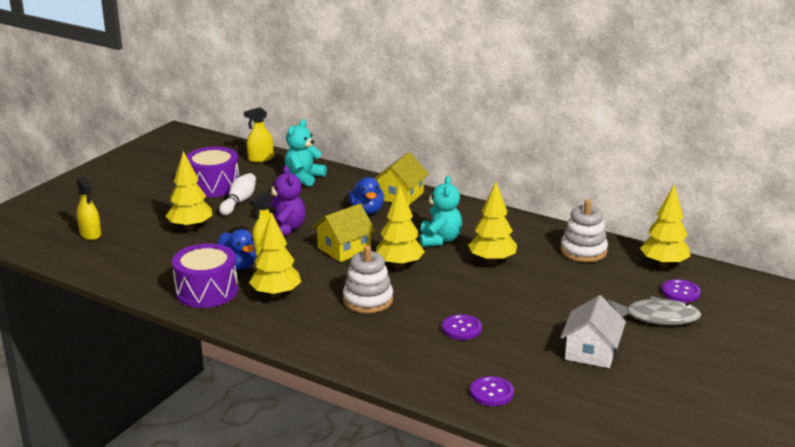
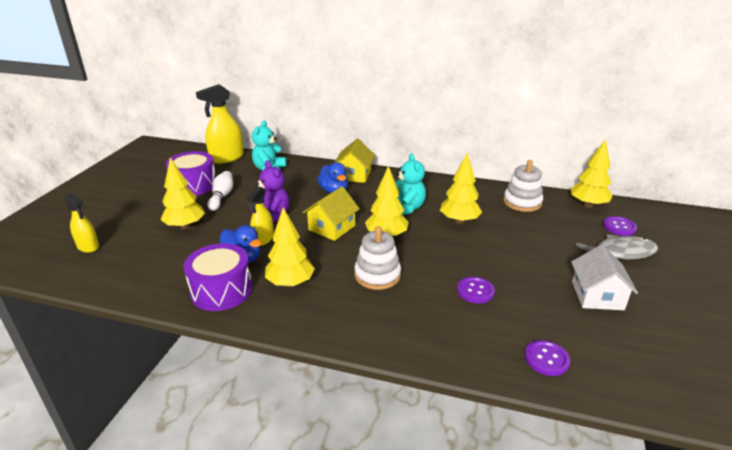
camera: 15 degrees left, 5 degrees up
(260, 159) = (226, 158): yellow spray bottle -> yellow spray bottle, size x1.65

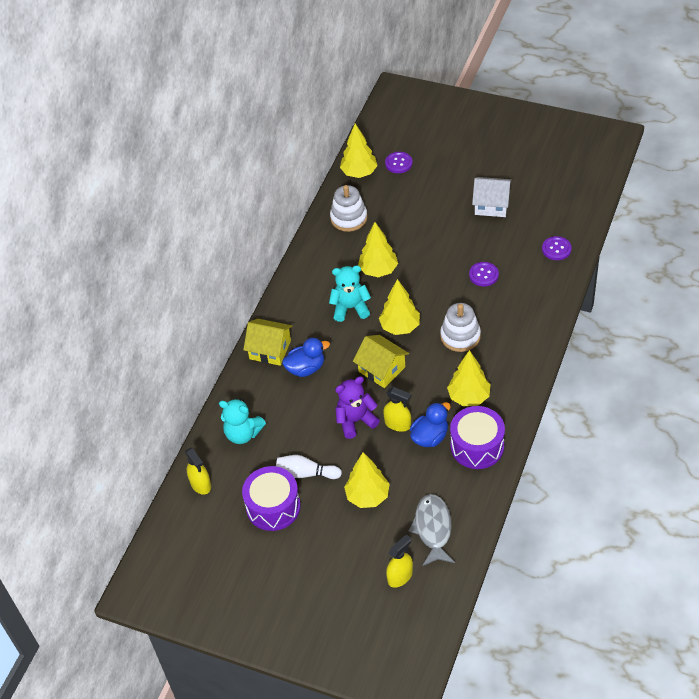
camera: 80 degrees left, 20 degrees up
(226, 158) = (200, 484): yellow spray bottle -> yellow spray bottle, size x0.61
(620, 252) = (437, 174): grey fish -> grey fish (433, 529)

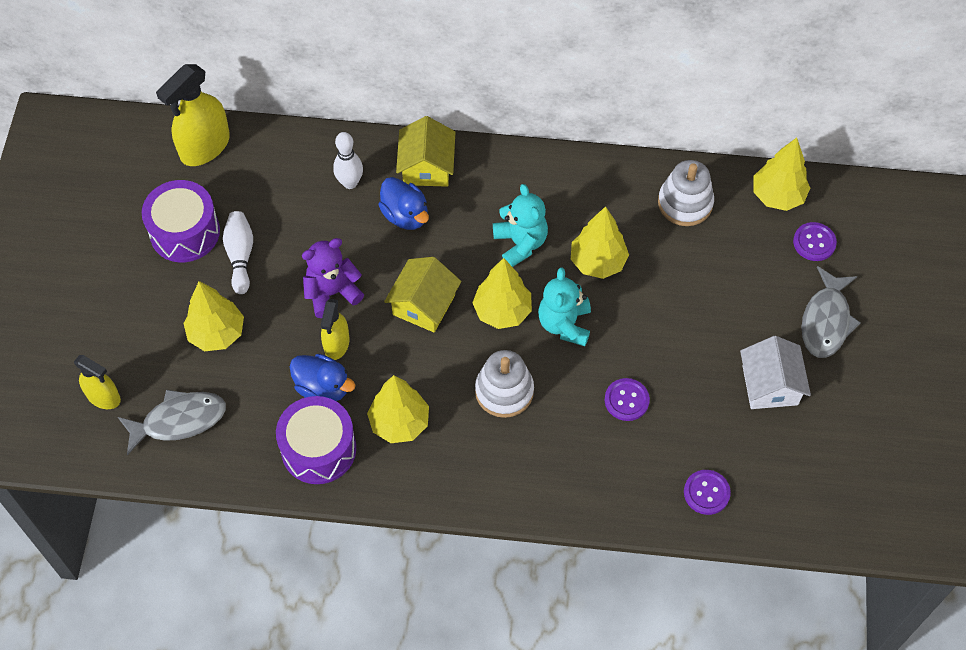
camera: 70 degrees right, 10 degrees up
(200, 484) = (205, 147): yellow spray bottle -> yellow spray bottle, size x1.65
(243, 433) = (287, 171): turquoise teddy bear -> turquoise teddy bear (564, 324)
(267, 397) = (350, 183): none -> white bowling pin
(355, 421) = (332, 293): purple teddy bear -> purple teddy bear turned 75 degrees counterclockwise
(455, 170) = (826, 321): none -> grey fish

